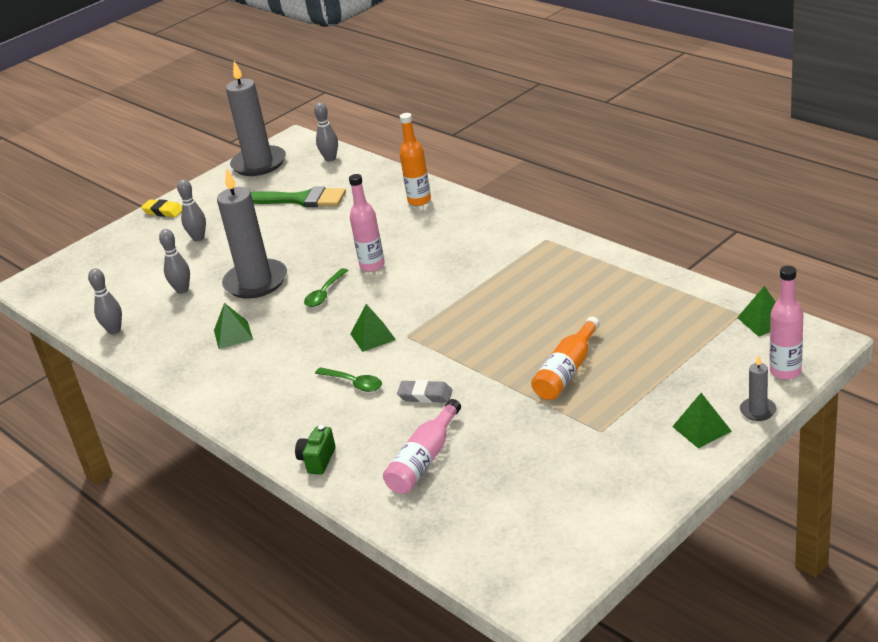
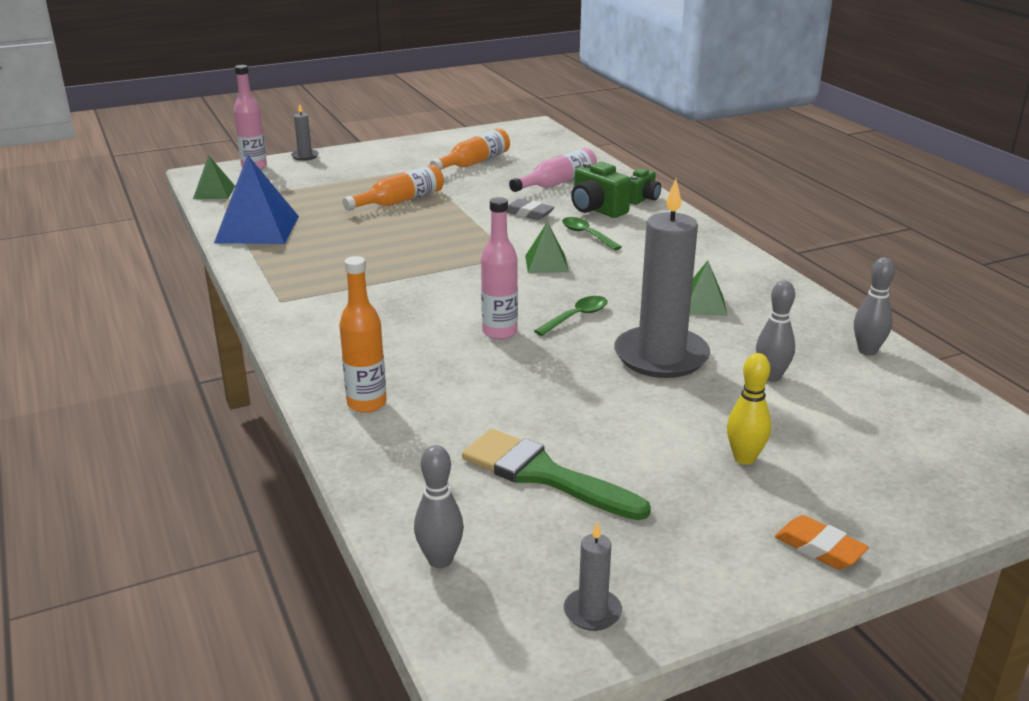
camera: 165 degrees left, 5 degrees down
(163, 211) = (819, 548): yellow eraser -> orange eraser
(198, 238) = (744, 458): grey bowling pin -> yellow bowling pin
(259, 164) = (592, 612): grey candle -> grey candle, size x0.43
(359, 424) = (597, 210): none -> green camera
(547, 468) = (474, 162): none -> orange bottle
(654, 292) = (257, 229): none -> blue pyramid
(701, 429) = (352, 157): green pyramid -> none

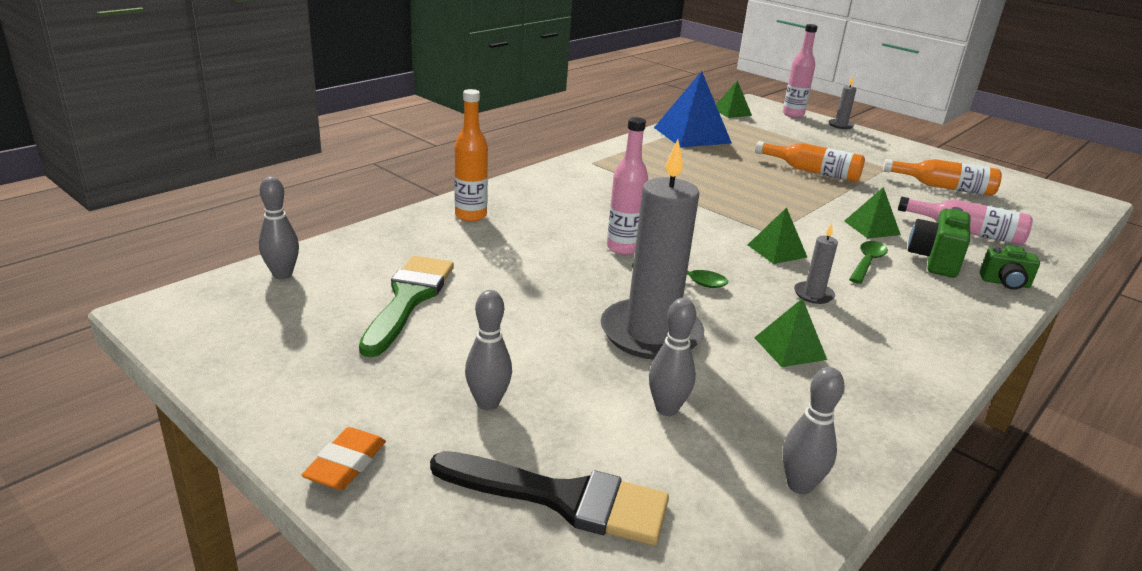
camera: 65 degrees right, 0 degrees up
(528, 213) = (871, 228): grey eraser -> green pyramid
(592, 612) = (229, 345): grey candle -> grey candle (813, 294)
(744, 458) = (488, 403): yellow bowling pin -> grey bowling pin
(873, 447) = (563, 498): none -> black brush

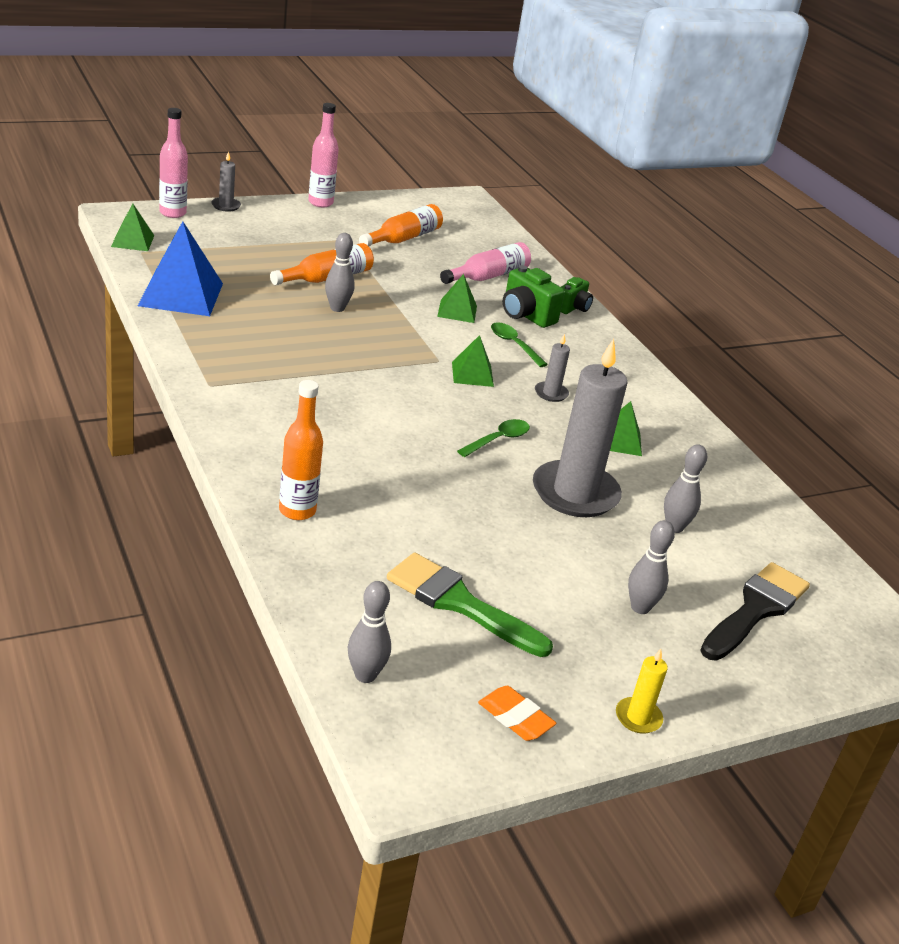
camera: 70 degrees left, 5 degrees up
(295, 426) = (638, 718): none -> yellow candle
(346, 464) = (694, 700): orange eraser -> orange eraser (515, 718)
(623, 248) = (424, 447): pink bottle -> pink bottle (320, 203)
(799, 485) = (766, 510): grey bowling pin -> grey bowling pin (337, 308)

